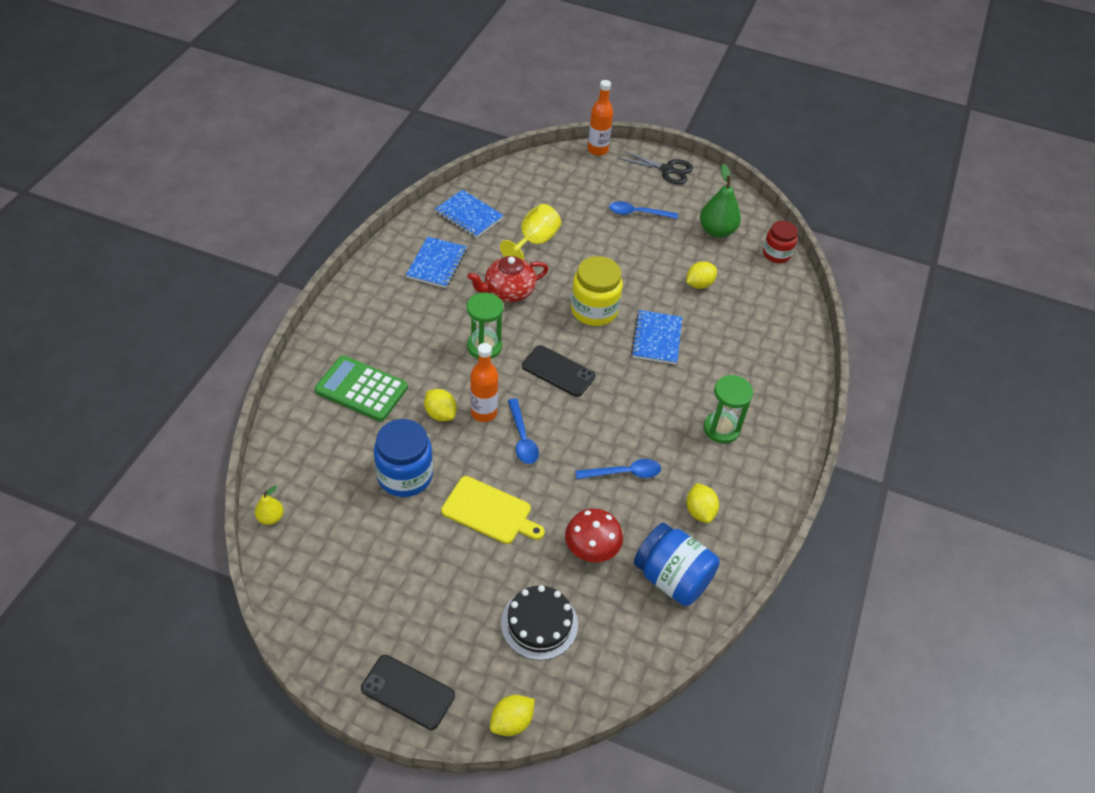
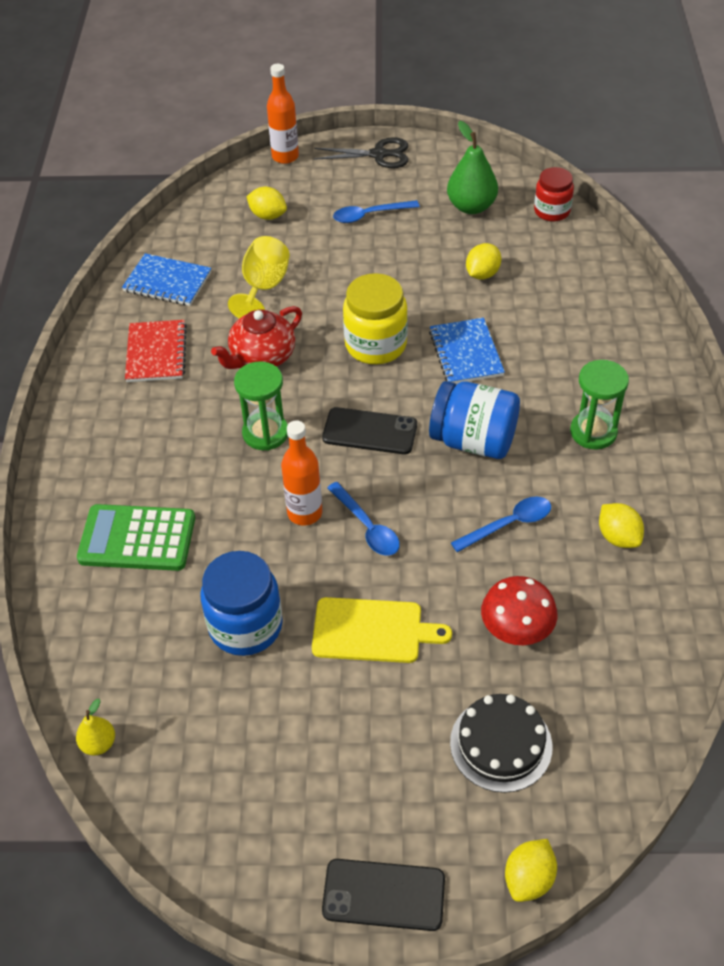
camera: 15 degrees left, 0 degrees up
(436, 264) = (156, 353): blue notebook -> red notebook
(440, 414) = (252, 534): yellow lemon -> yellow lemon (268, 216)
(672, 578) = (627, 628): blue jar -> blue jar (473, 441)

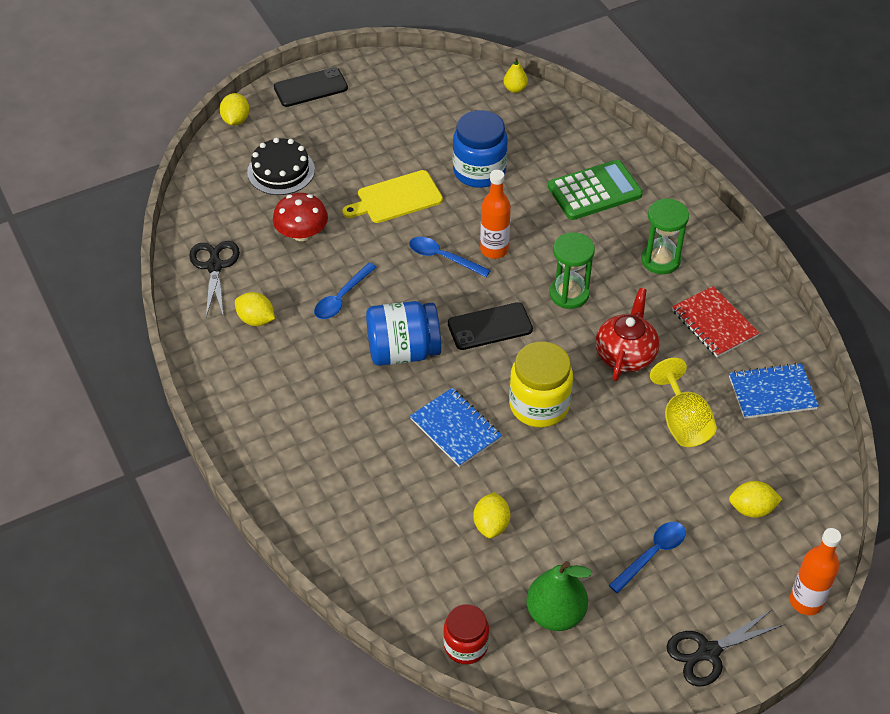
camera: 150 degrees right, 0 degrees up
(593, 432) = (309, 397): green hourglass -> green hourglass (660, 260)
(644, 628) = (214, 266): none -> black scissors

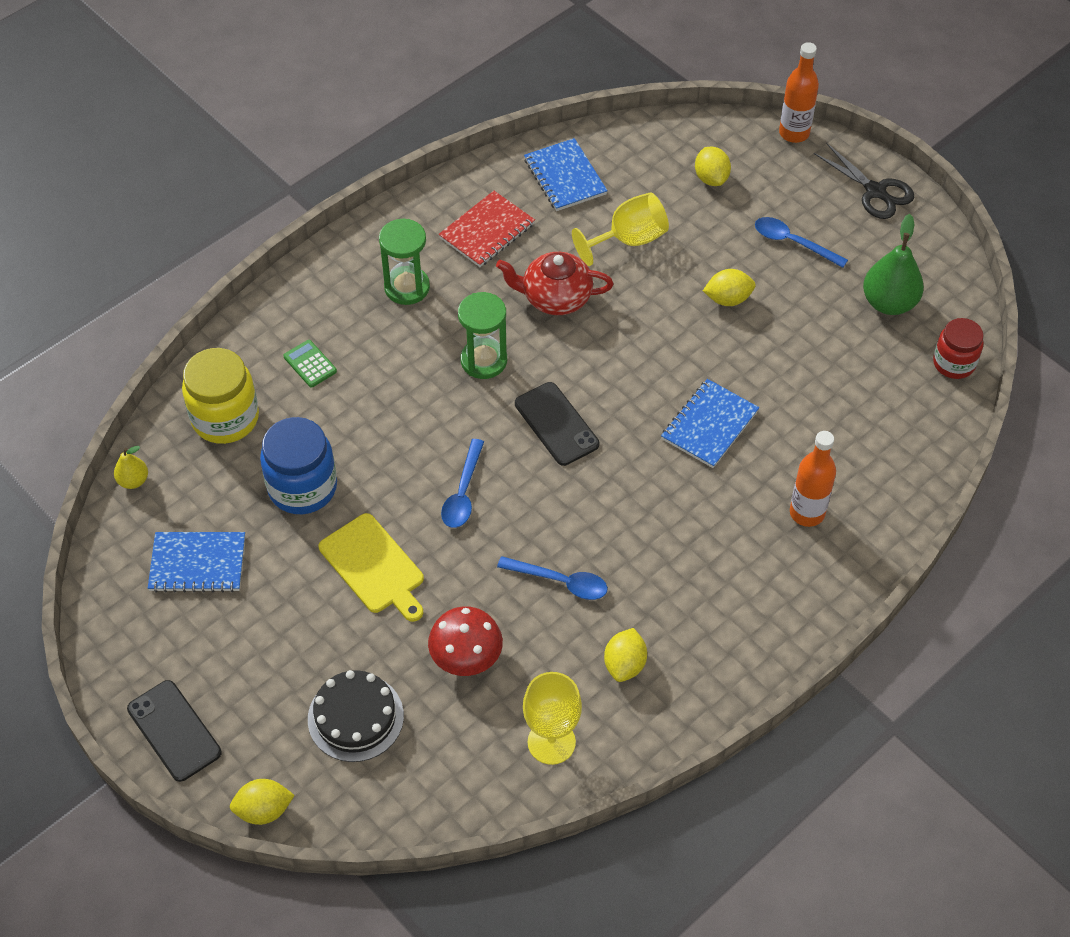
camera: 105 degrees left, 5 degrees up
(214, 266) = (551, 742): black scissors -> yellow goblet
(403, 351) = (620, 498): blue jar -> none
(433, 112) = (198, 564): none -> blue notebook
(491, 525) = (814, 370): yellow lemon -> yellow lemon (728, 299)
(494, 250) = (435, 444): orange bottle -> orange bottle (807, 513)
(539, 405) = (650, 359): yellow jar -> yellow jar (225, 418)
(594, 191) = (310, 364): green calculator -> green calculator, size x0.49

